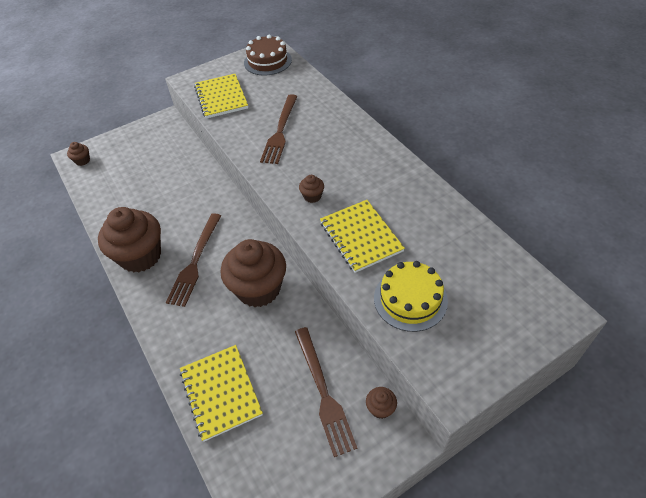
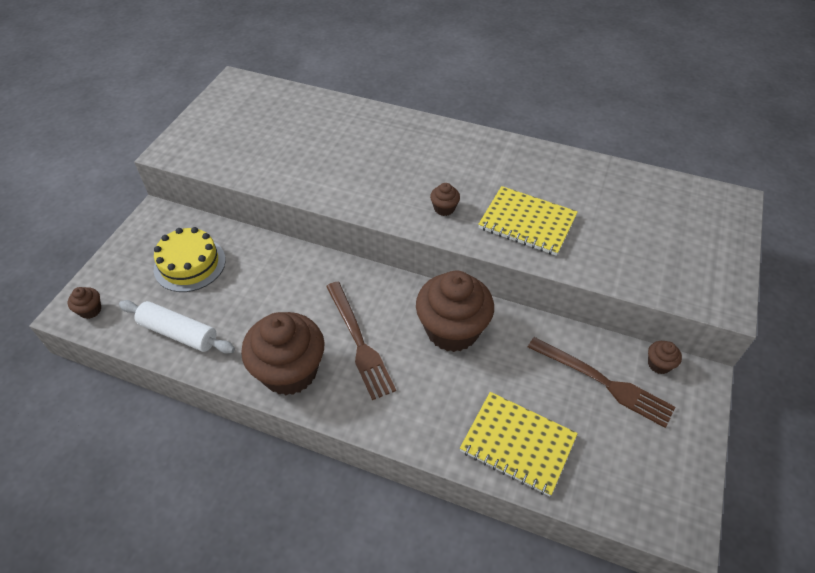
camera: 40 degrees left, 0 degrees up
(109, 198) = (179, 333): none -> white rolling pin
(221, 97) = (235, 154): yellow notebook -> none
(267, 61) = (247, 96): brown cake -> none
(280, 131) = (342, 161): brown fork -> none
(410, 299) = (622, 252): yellow cake -> yellow cake (190, 264)

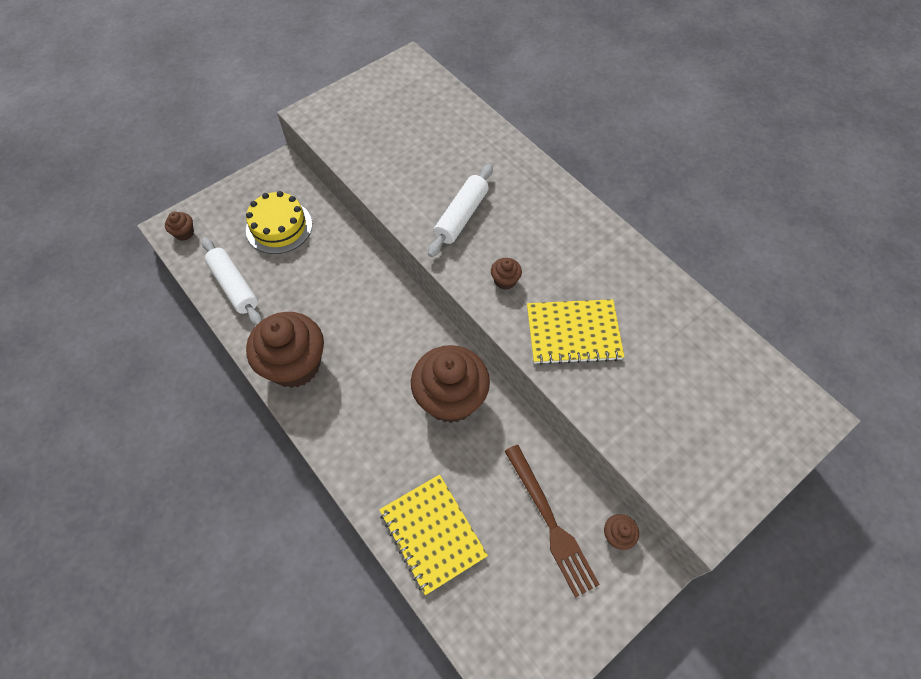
camera: 30 degrees right, 10 degrees up
(359, 342) = (365, 368): brown fork -> none
(370, 177) = (461, 216): none -> white rolling pin
(527, 222) = (573, 333): yellow notebook -> yellow notebook turned 60 degrees counterclockwise

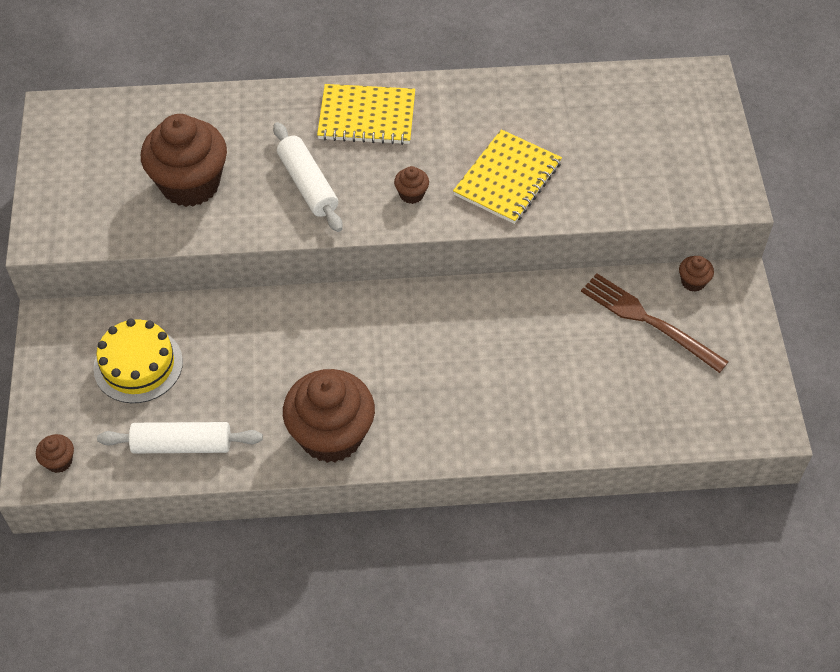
camera: 55 degrees left, 5 degrees down
(432, 533) = (595, 412): yellow notebook -> yellow notebook (367, 116)
(450, 399) = (475, 326): brown cupcake -> brown cupcake (190, 184)
(550, 522) = (648, 321): brown fork -> brown fork turned 150 degrees counterclockwise

